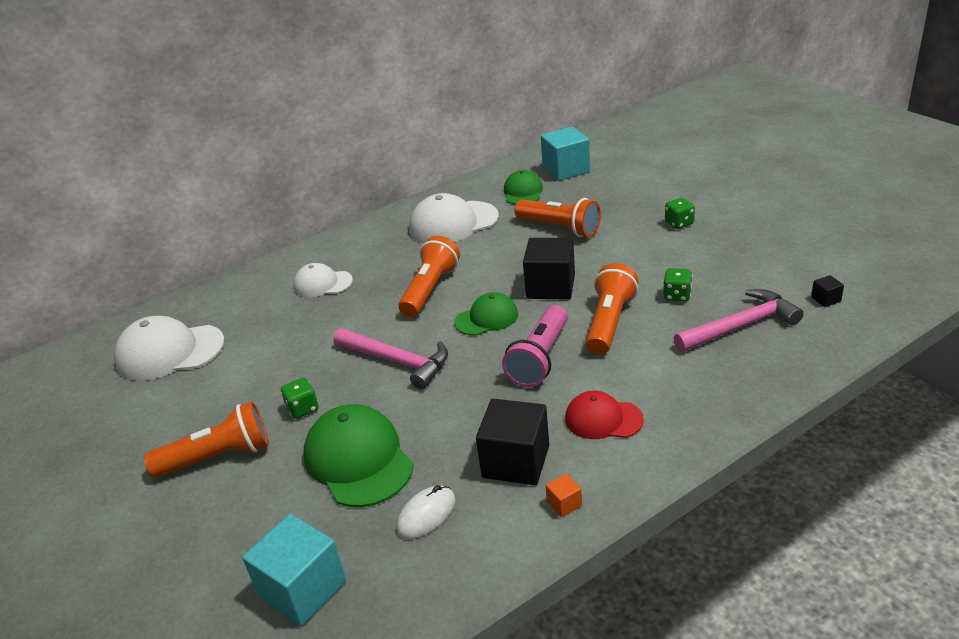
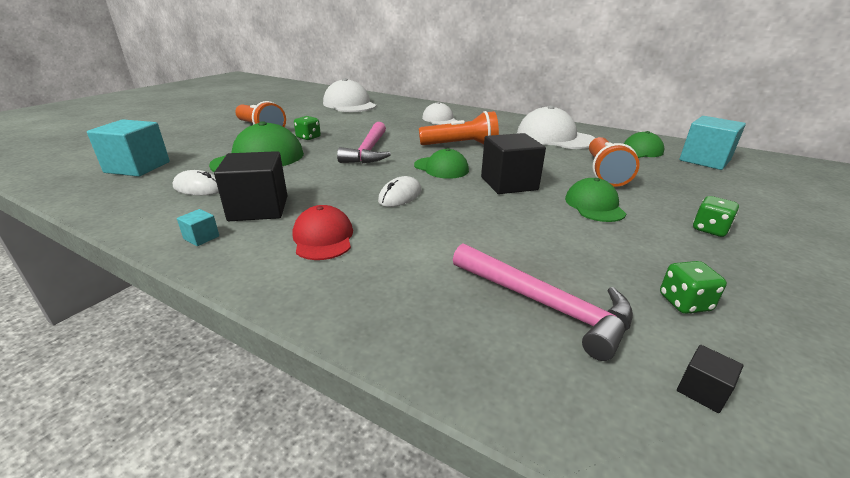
camera: 60 degrees right, 5 degrees down
(540, 358) = (400, 196): pink flashlight -> white mouse
(564, 504) = (201, 237): orange cube -> turquoise cube
(609, 322) = (478, 218): orange flashlight -> none
(618, 257) = (594, 205): none -> green cap
(677, 296) = (562, 248): green dice -> green dice (684, 303)

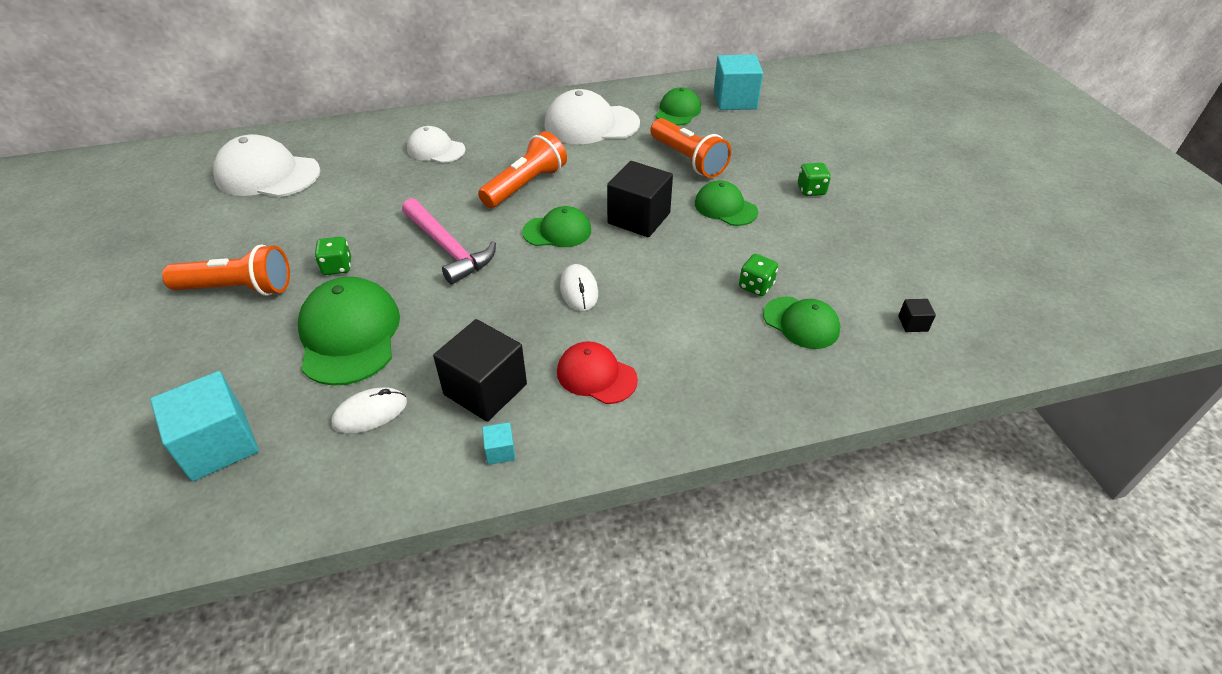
camera: 45 degrees left, 15 degrees up
(545, 304) = (801, 323): pink hammer -> green cap
(684, 303) = (857, 269): green dice -> green dice (756, 286)

